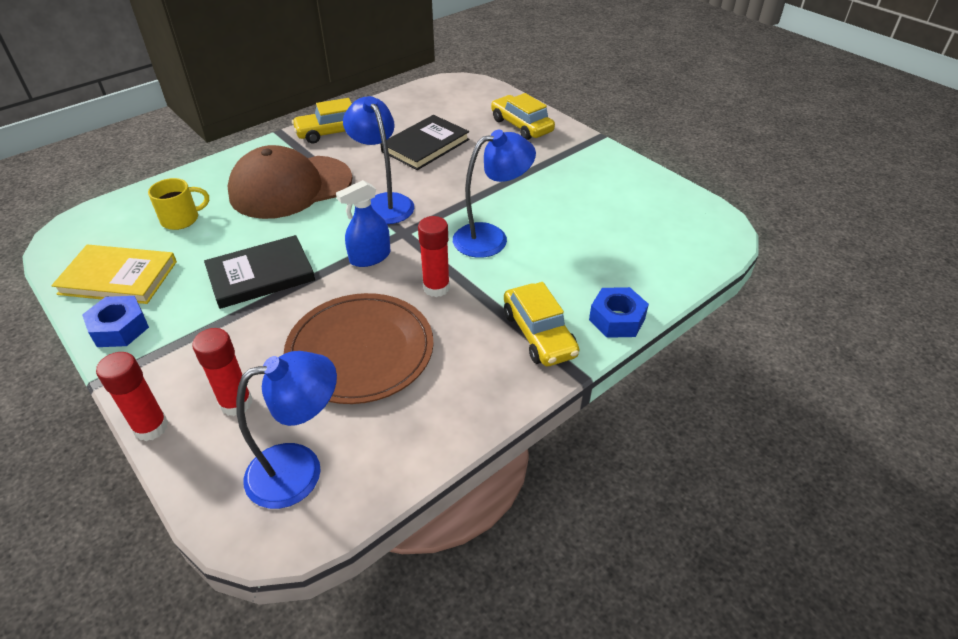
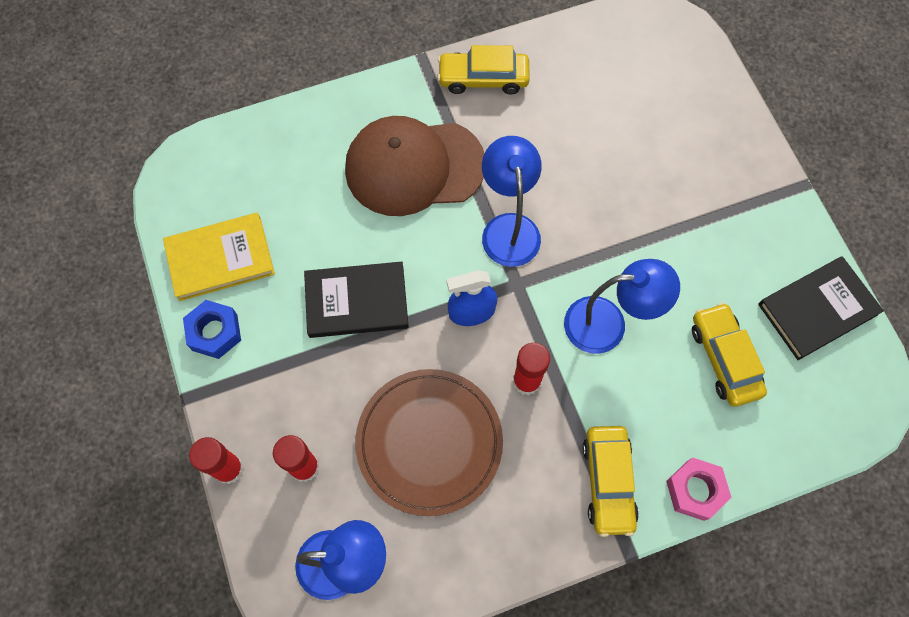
camera: 20 degrees right, 25 degrees up
(118, 277) = (220, 258): yellow book -> yellow book turned 45 degrees counterclockwise
(181, 219) = (292, 186): yellow mug -> none
(425, 145) = (584, 138): black book -> black book (817, 309)
(521, 126) = (713, 134): yellow car -> yellow car (724, 358)
(616, 319) = (695, 490): blue nut -> pink nut

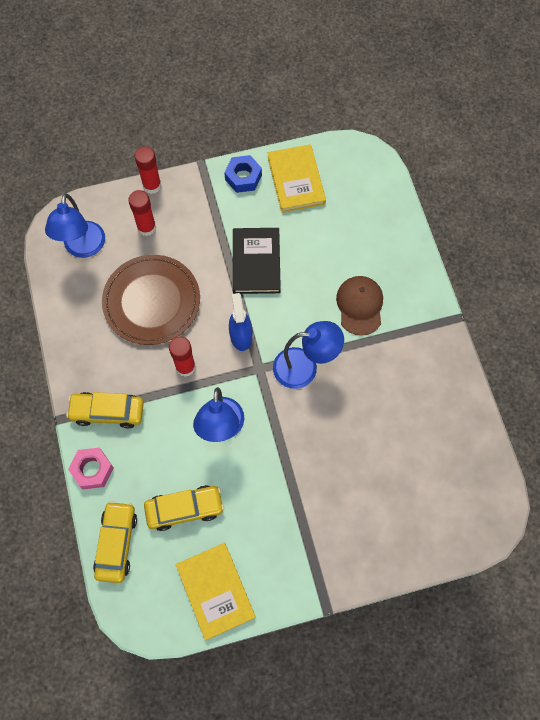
camera: 95 degrees right, 0 degrees up
(414, 167) = (360, 305): brown cap -> brown cap, size x0.60
(483, 78) = (437, 361): yellow car -> yellow car (116, 543)
(817, 309) = (215, 591): black book -> yellow book

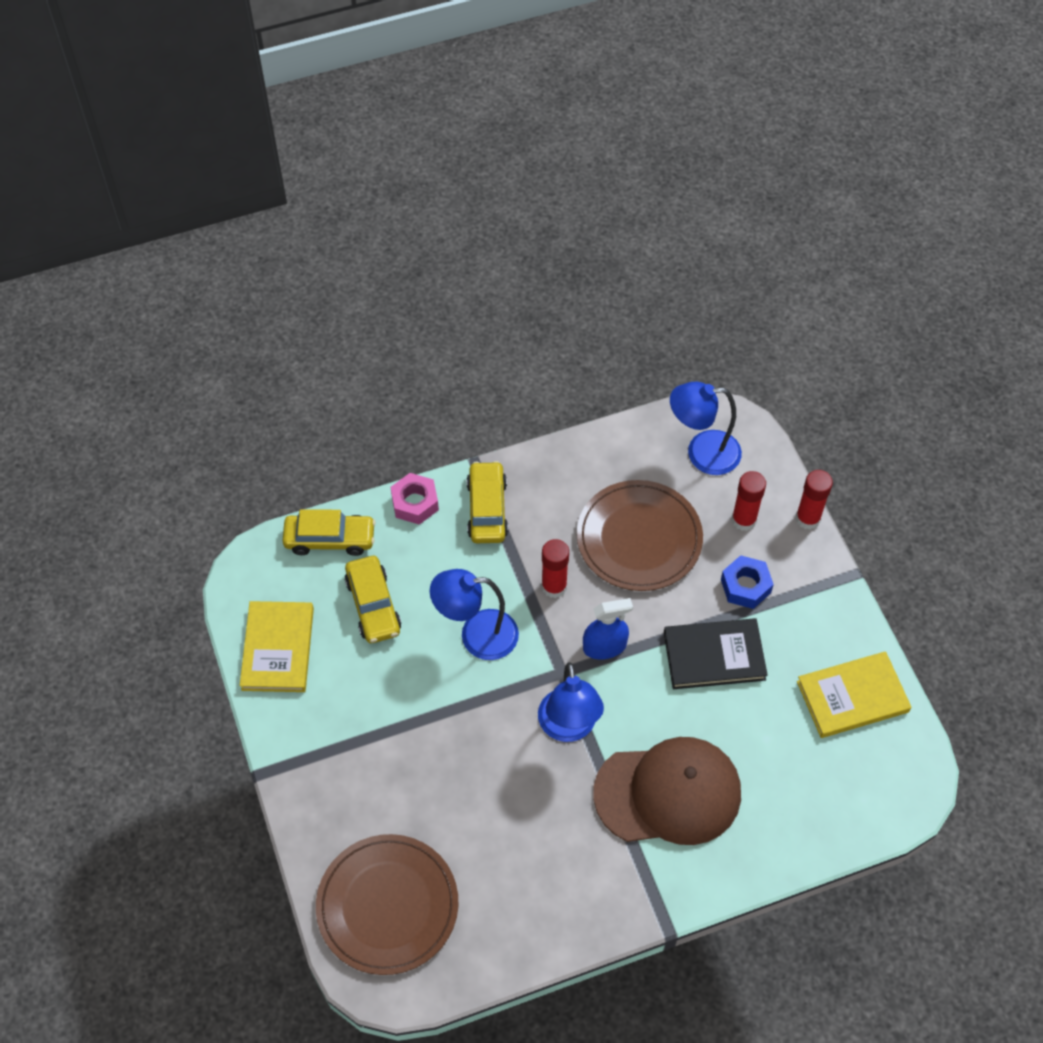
camera: 85 degrees right, 10 degrees down
(215, 591) = (278, 648): yellow book -> yellow book turned 60 degrees counterclockwise
(243, 177) = (843, 628): blue nut -> blue nut (745, 586)
(360, 305) = (668, 793): brown cap -> brown cap, size x1.68
(438, 509) = (387, 906): none -> brown plate

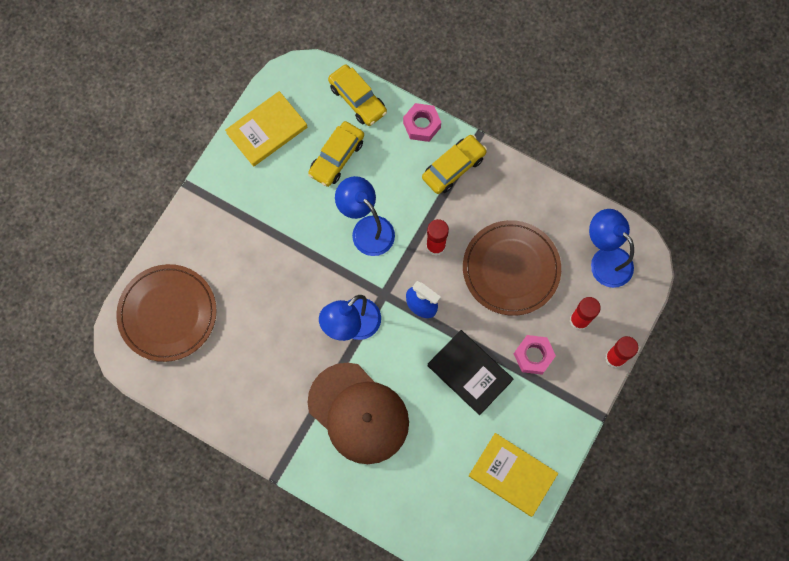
camera: 50 degrees right, 15 degrees up
(745, 586) = (533, 356): blue nut -> pink nut

